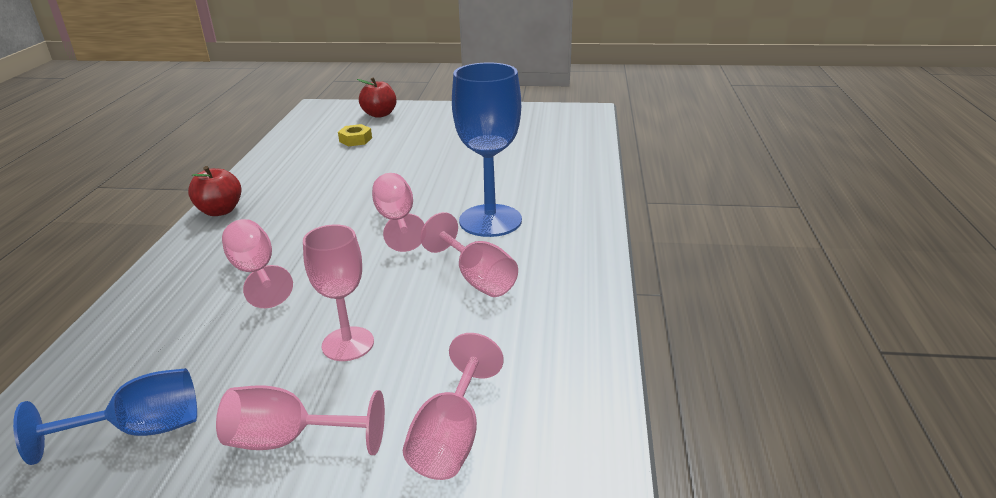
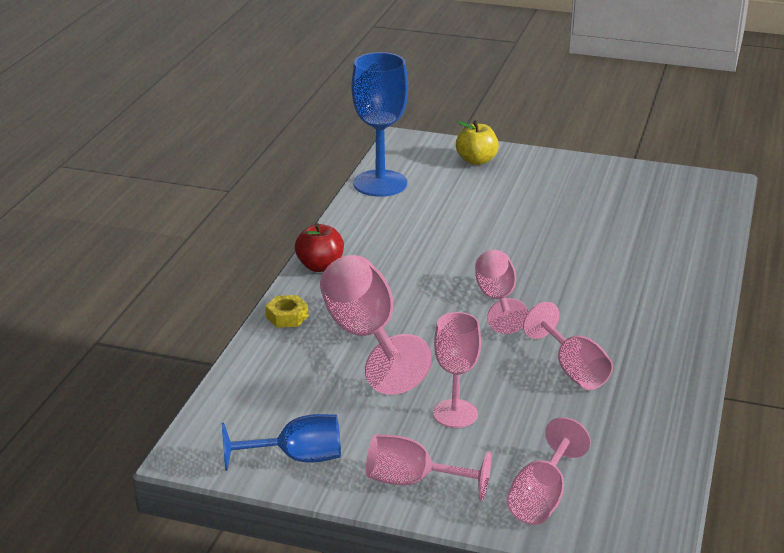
camera: 10 degrees right, 0 degrees up
(256, 273) = (366, 337): pink goblet -> pink goblet, size x1.58
(355, 140) = (451, 194): yellow nut -> yellow nut (287, 317)
(379, 114) = (476, 160): red apple -> yellow apple
(490, 220) = (591, 311): blue goblet -> blue goblet (380, 183)

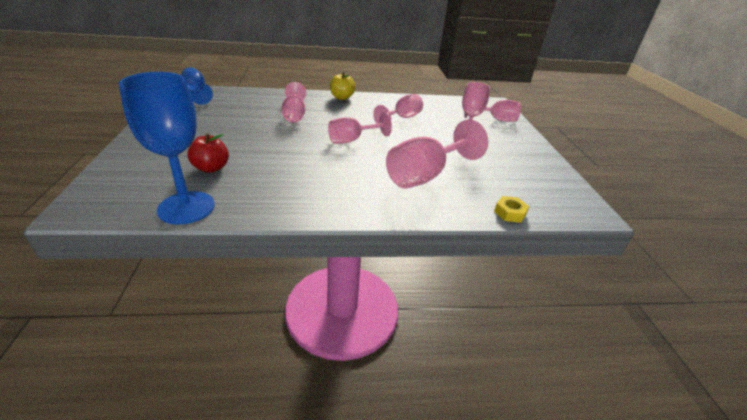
camera: 115 degrees left, 5 degrees up
(287, 317) = (429, 211): yellow nut -> yellow nut (510, 213)
(296, 458) = (549, 177): blue goblet -> blue goblet (196, 93)
(320, 266) = (351, 211): red apple -> red apple (211, 168)
(413, 481) = (522, 145): pink goblet -> pink goblet (294, 115)
(476, 160) = (136, 166): yellow apple -> yellow apple (342, 97)

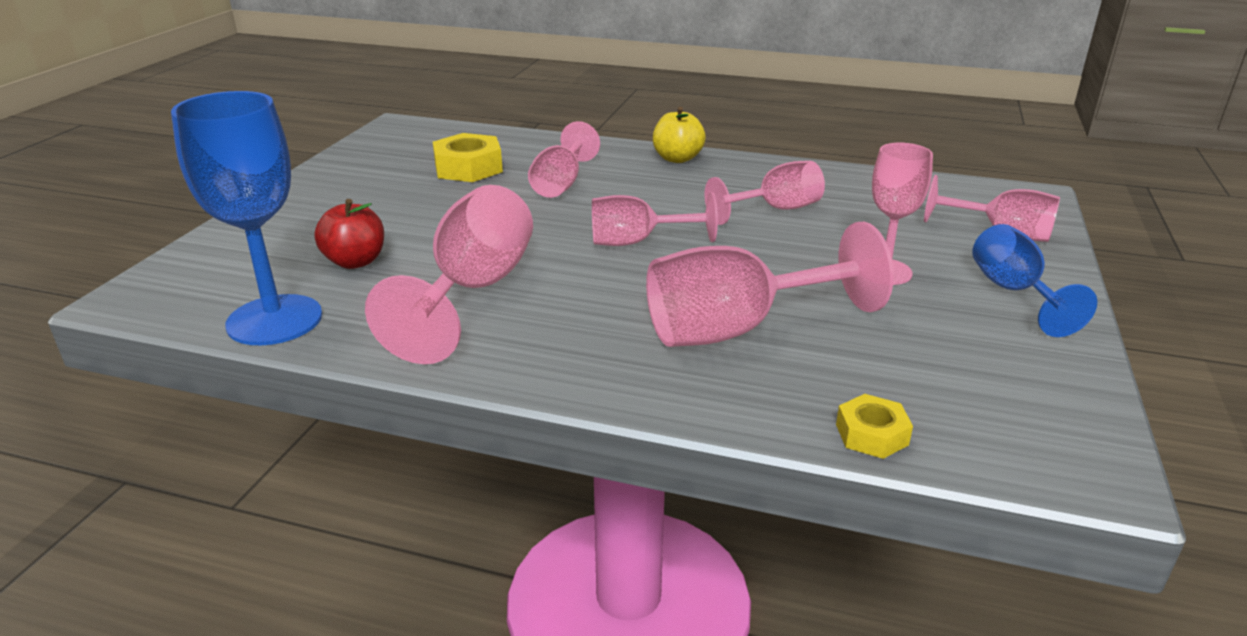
camera: 25 degrees right, 5 degrees down
(196, 93) = (419, 131): blue goblet -> blue goblet (1014, 292)
(239, 110) = (468, 168): none -> yellow nut
(289, 175) = (473, 291): none -> pink goblet

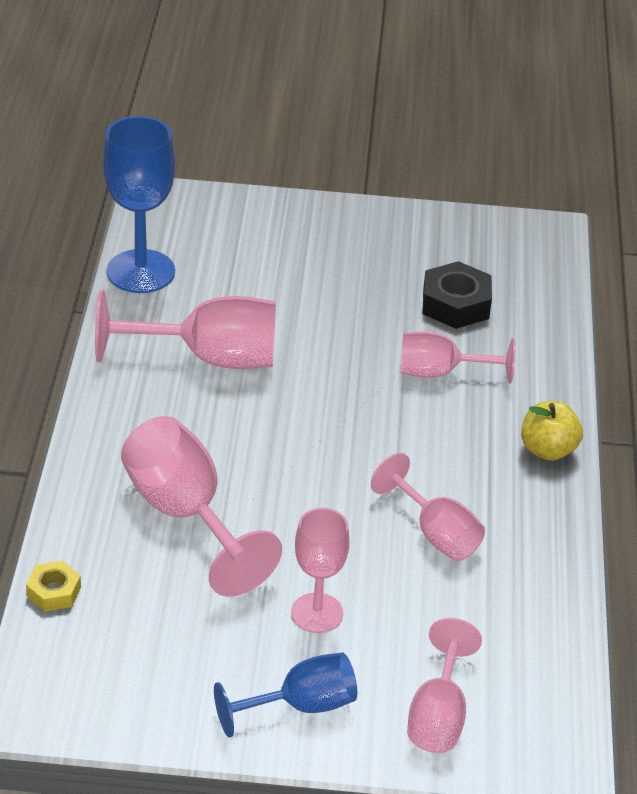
camera: 75 degrees right, 10 degrees up
(355, 261) = (239, 285): red apple -> none
(468, 168) = (455, 304): yellow nut -> black nut
(637, 242) = (327, 441): pink goblet -> none

